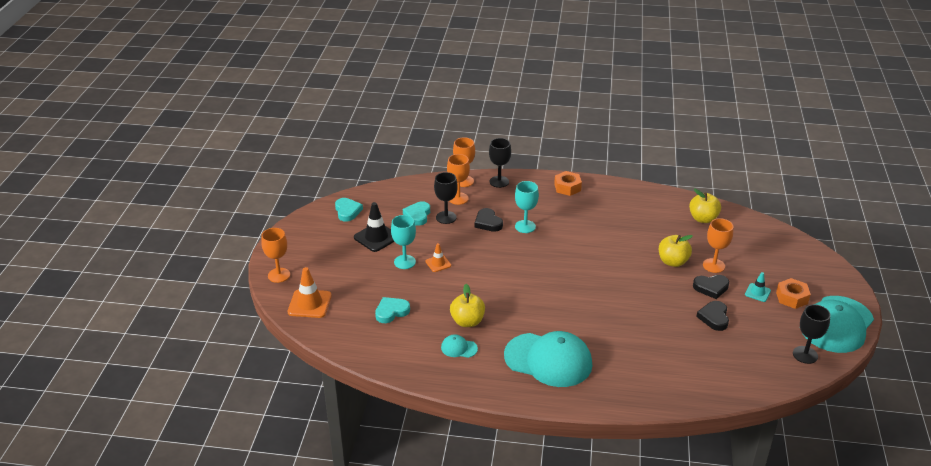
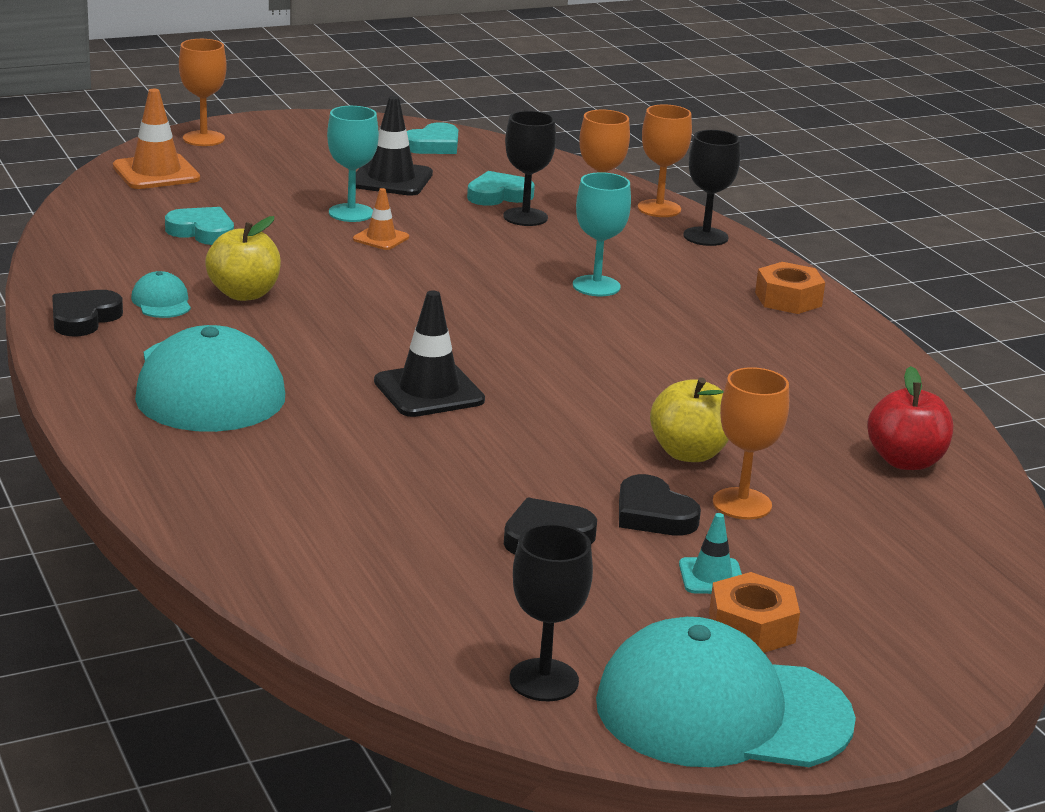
camera: 55 degrees right, 10 degrees down
(488, 222) = (560, 253): black heart -> black heart (84, 318)
(589, 303) = (429, 391): none -> black traffic cone
(703, 219) = (905, 461): yellow apple -> red apple

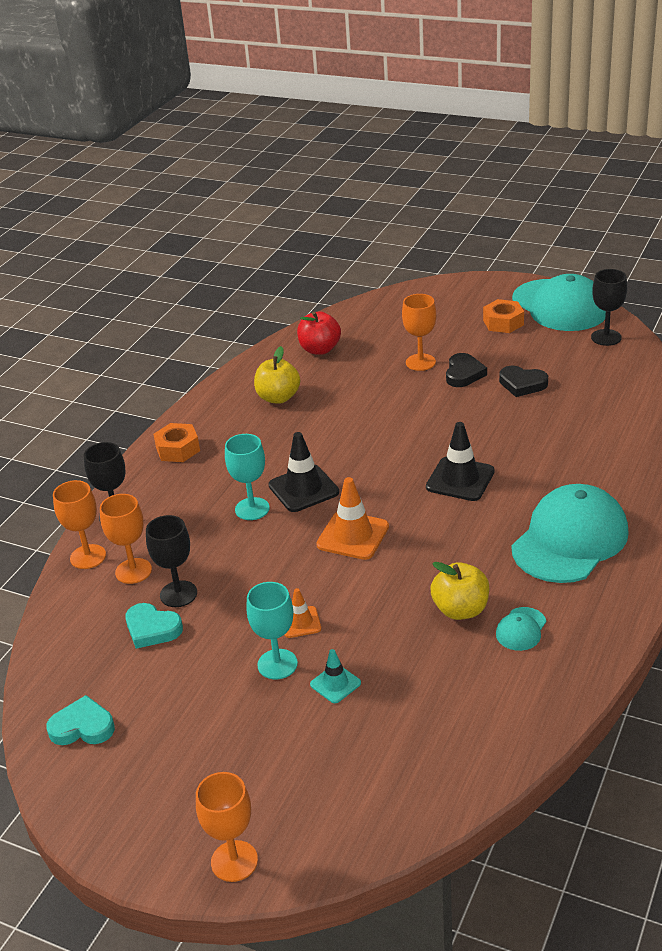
camera: 125 degrees left, 10 degrees up
(84, 318) = (587, 638): black heart -> none
(156, 173) = (343, 817): orange traffic cone -> orange traffic cone (353, 536)
(202, 231) = (406, 699): turquoise heart -> none
(391, 179) = (187, 694): black traffic cone -> black traffic cone (303, 489)
(689, 453) = (399, 391): yellow apple -> yellow apple (278, 397)
(711, 577) = (485, 343): turquoise traffic cone -> turquoise traffic cone (335, 684)

